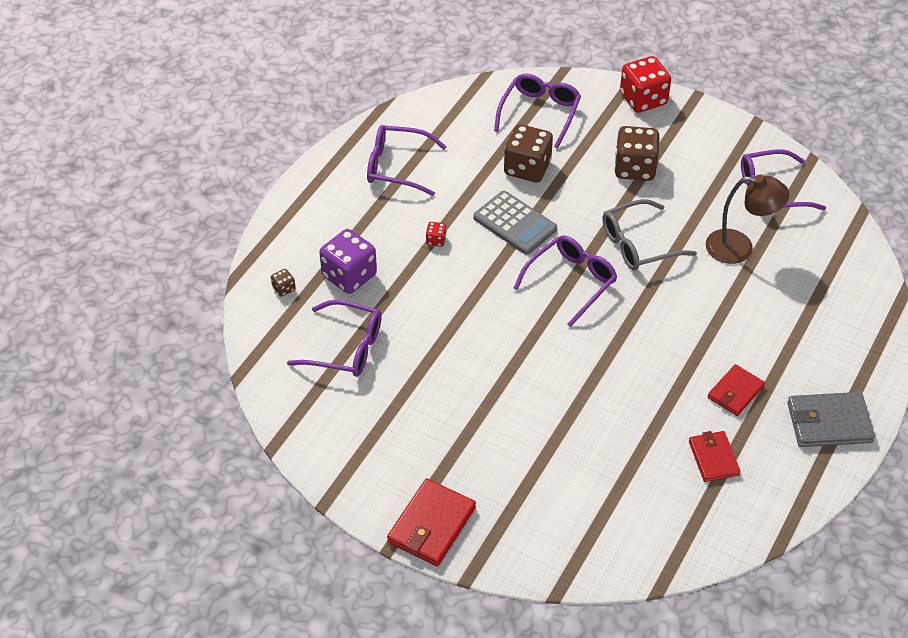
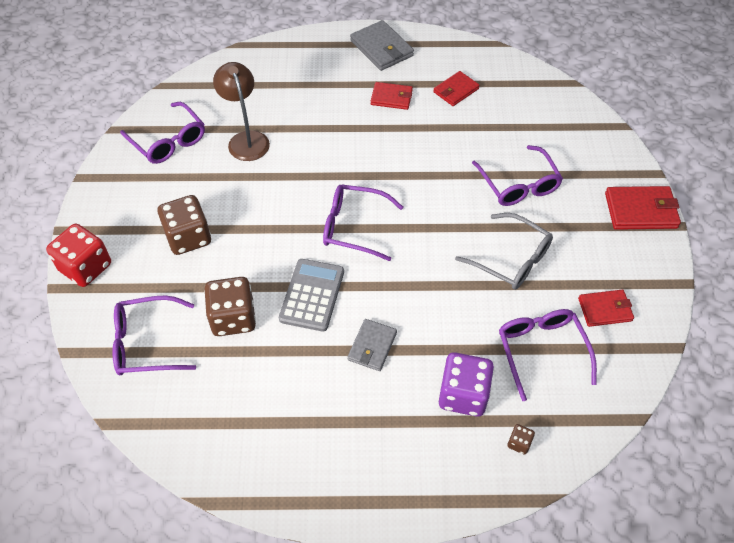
camera: 120 degrees left, 5 degrees up
(348, 418) = (605, 309): none -> red wallet
(398, 167) = (295, 433): purple glasses -> purple glasses (518, 184)
(436, 240) = (372, 346): red dice -> grey wallet
(639, 244) = (281, 200): grey glasses -> grey glasses (510, 259)

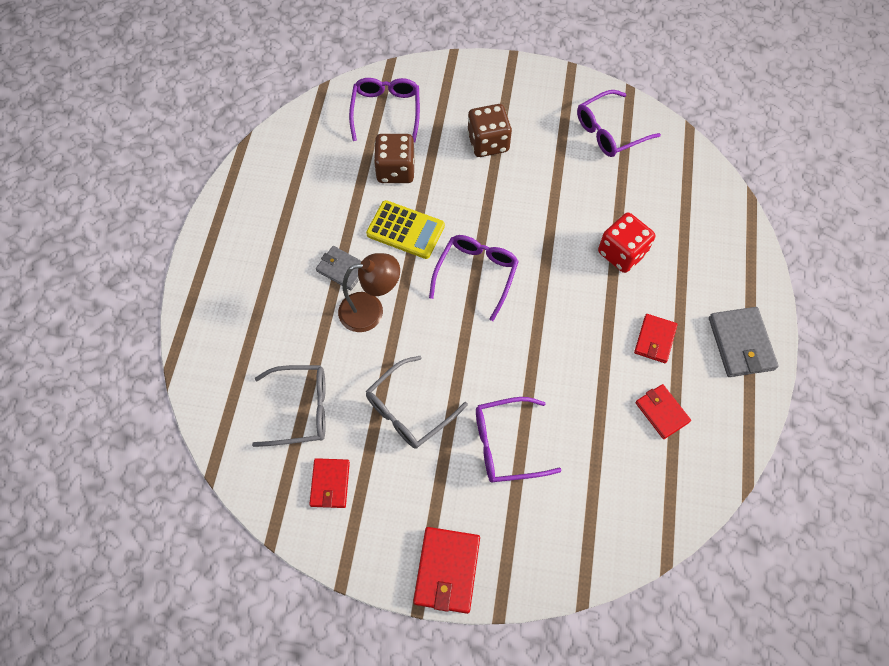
camera: 100 degrees right, 10 degrees up
(86, 267) = (469, 72): red dice -> red dice (622, 253)
(246, 139) = (604, 195): brown lamp -> brown lamp (371, 310)
(312, 295) = (405, 230): grey calculator -> yellow calculator
(381, 48) = (741, 344): grey wallet -> grey wallet turned 75 degrees counterclockwise
(463, 395) = (276, 331): purple dice -> none
(519, 443) = (220, 365): brown dice -> none
(542, 351) = (300, 409): purple glasses -> grey glasses

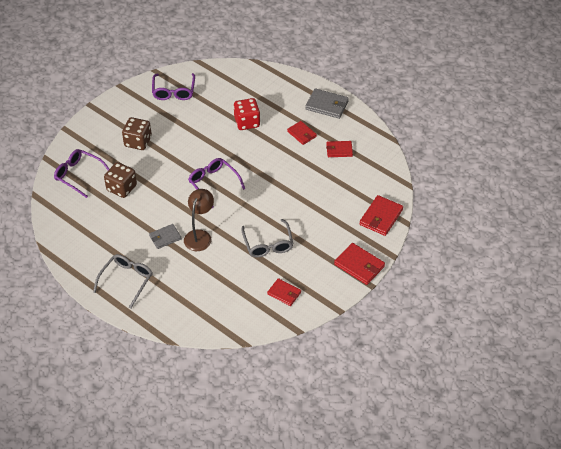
camera: 60 degrees left, 15 degrees down
(300, 409) = (234, 289): grey glasses -> grey glasses (126, 281)
(405, 230) = (163, 200): yellow calculator -> none
(507, 444) = (313, 214): purple glasses -> none
(567, 553) = (381, 217): none -> red wallet

